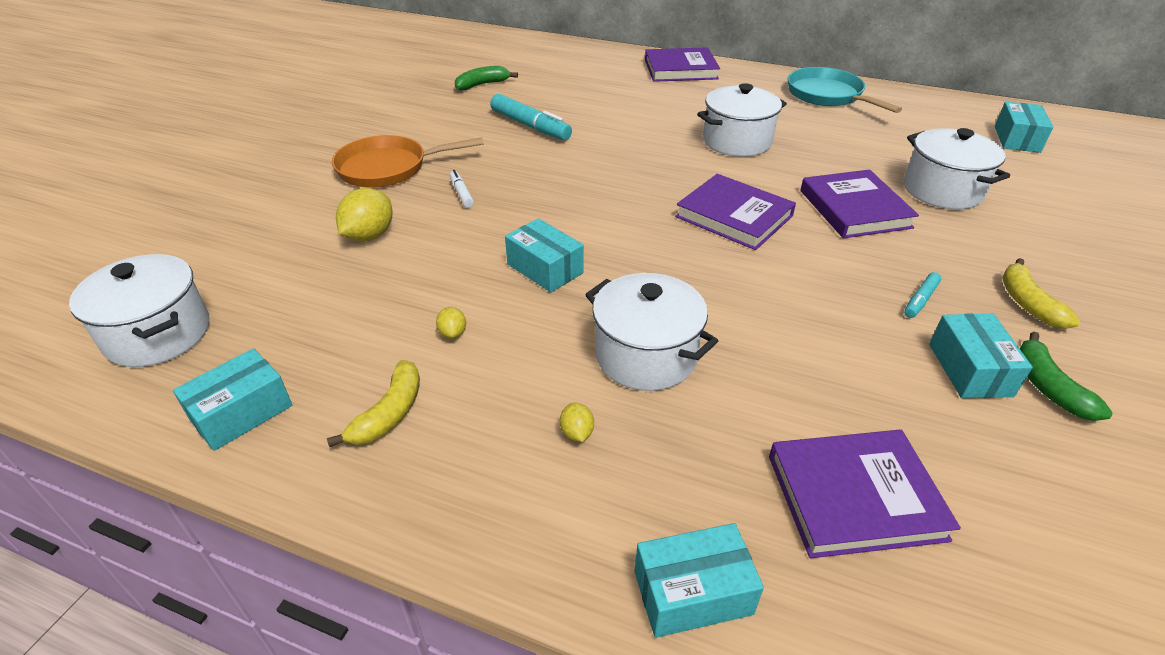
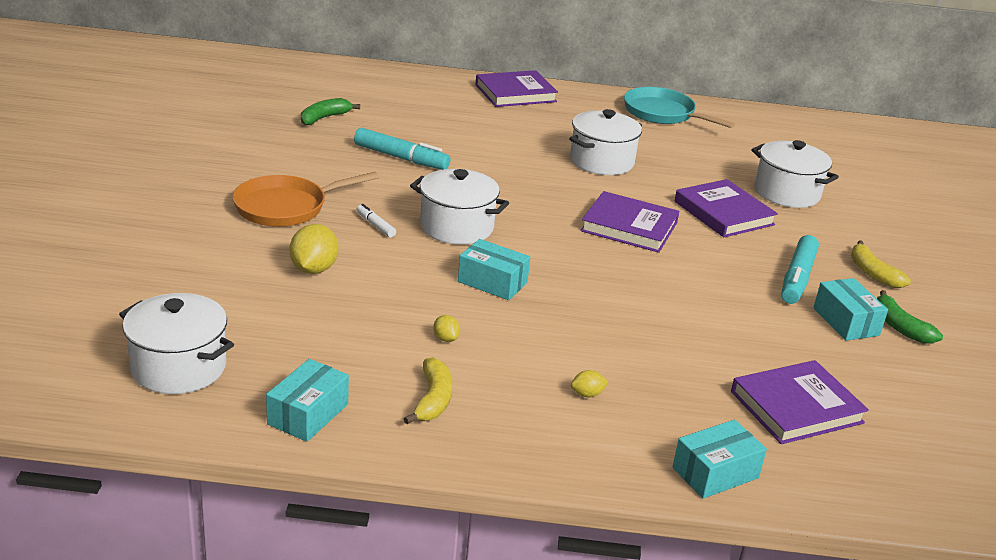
camera: 20 degrees left, 10 degrees down
(577, 433) = (587, 394): yellow lemon -> yellow lemon turned 75 degrees counterclockwise
(645, 355) = (611, 338): white pot -> white pot (456, 227)
(920, 300) = (797, 278): turquoise marker -> turquoise marker, size x1.96
(1017, 139) = (831, 145): turquoise box -> none

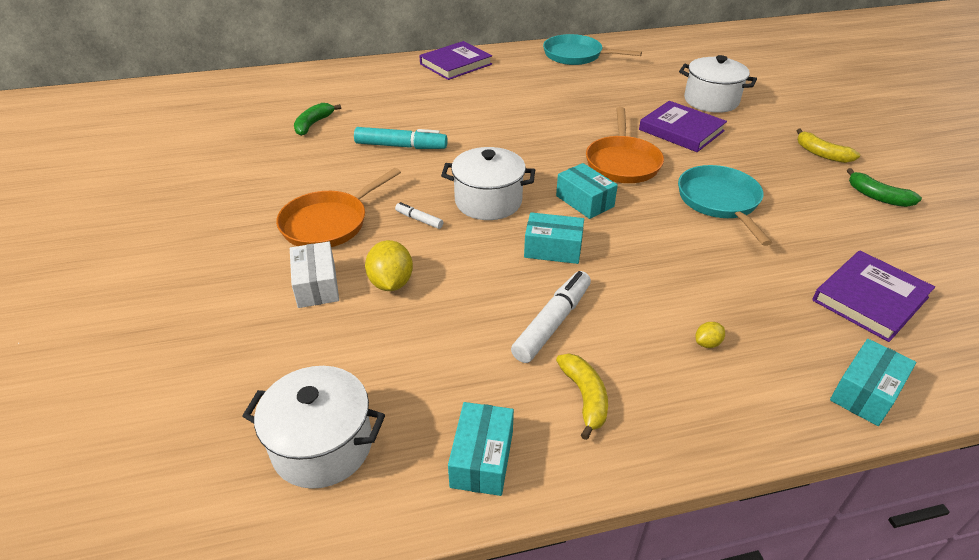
camera: 15 degrees left, 10 degrees up
(244, 253) = (317, 285): none -> white box
(446, 339) = (552, 323): yellow lemon -> white marker
(601, 161) = (561, 108): white pot -> none
(629, 227) = (622, 162): purple book -> orange pan
(708, 287) = (720, 202): none -> turquoise pan
(797, 278) = (775, 174): turquoise marker -> none
(846, 322) = (838, 203): turquoise box -> turquoise box (584, 201)

